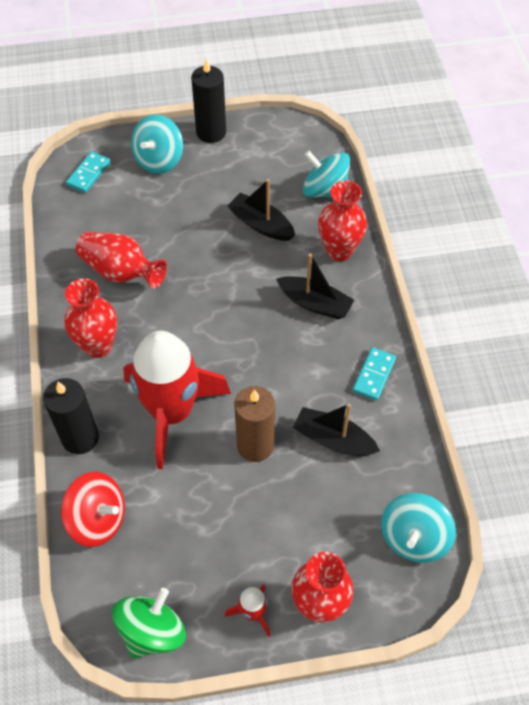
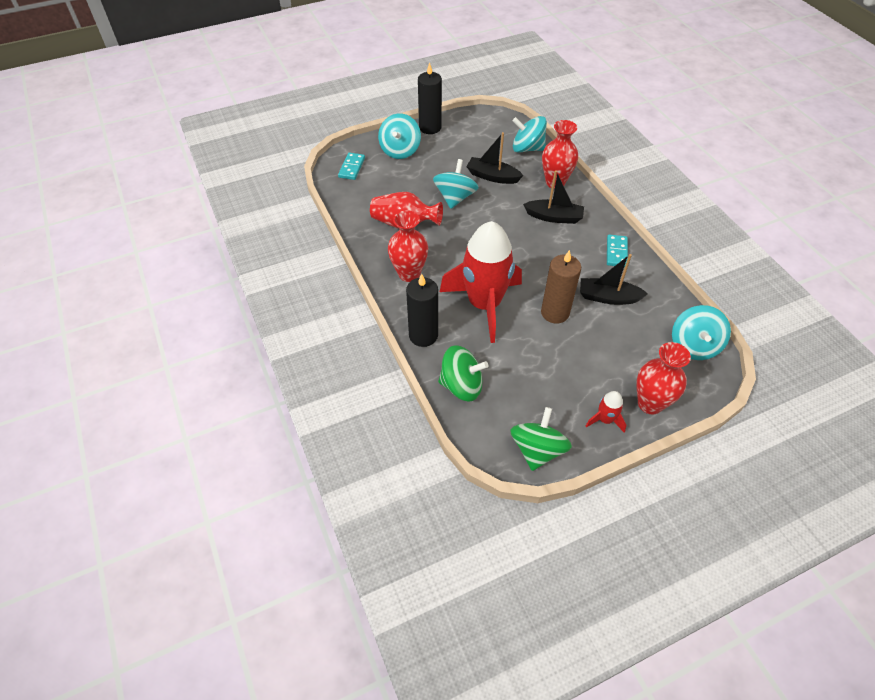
camera: 15 degrees left, 5 degrees down
(98, 519) = (461, 385): red spinning top -> green spinning top
(200, 246) = (455, 197): none -> turquoise spinning top

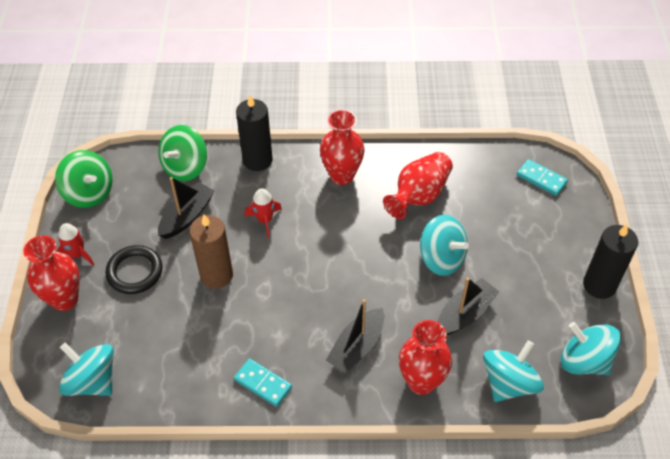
camera: 115 degrees right, 0 degrees up
(400, 150) = (559, 235): turquoise spinning top -> turquoise spinning top (584, 361)
(484, 304) = (265, 220): red rocket -> red rocket, size x0.40
(590, 367) = (135, 272): none -> black ring
(608, 297) = (204, 336): black boat -> black boat (187, 216)

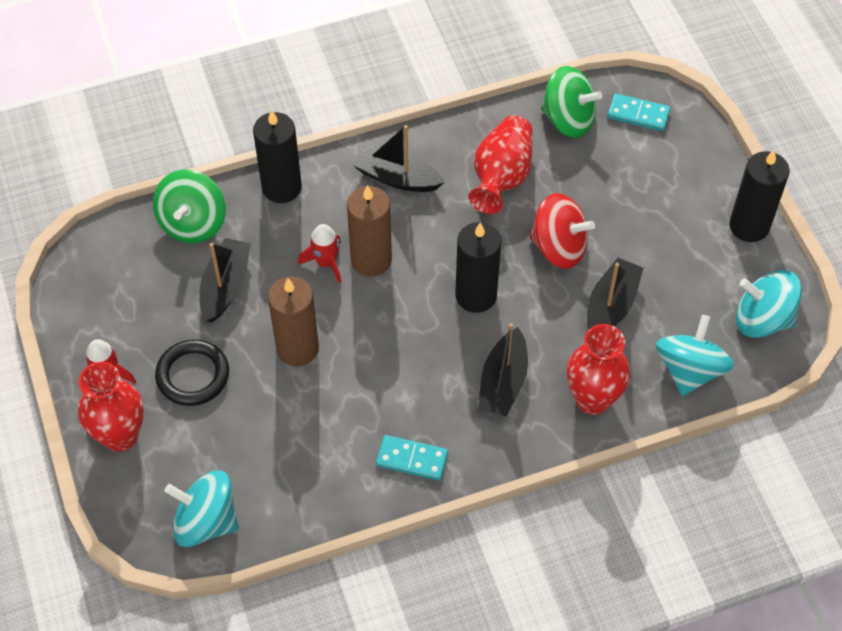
camera: 20 degrees left, 5 degrees up
(89, 193) = (82, 292): green spinning top -> green spinning top (568, 119)
(298, 227) = (371, 260): none -> brown candle
(342, 175) = (396, 178): red vase -> black boat
(364, 275) = (476, 295): none -> black candle
(441, 258) = (559, 247): turquoise spinning top -> red spinning top

